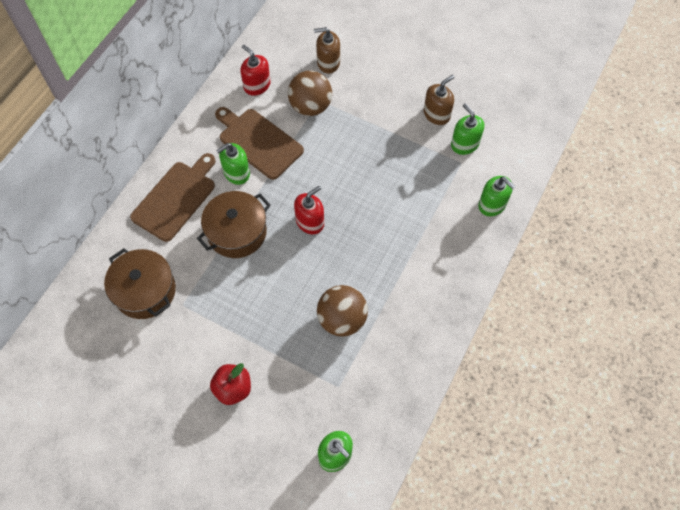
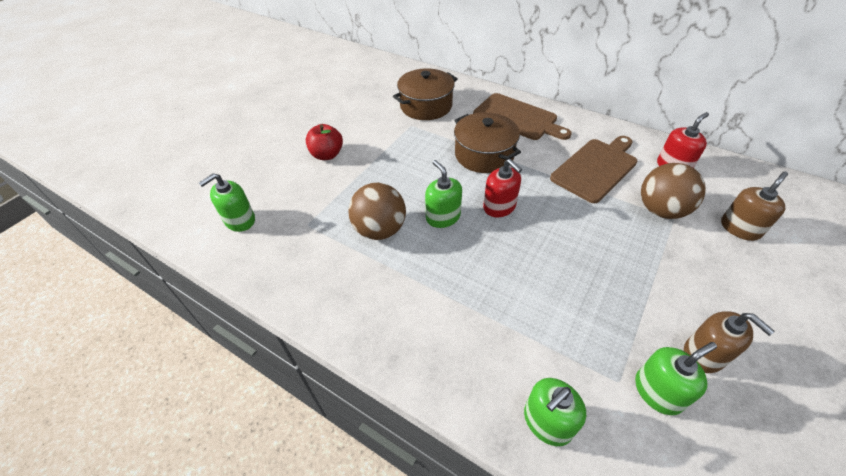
camera: 95 degrees right, 15 degrees down
(236, 173) = (553, 153): green soap dispenser -> green soap dispenser (443, 217)
(328, 62) = (740, 228): brown soap dispenser -> brown soap dispenser turned 45 degrees clockwise

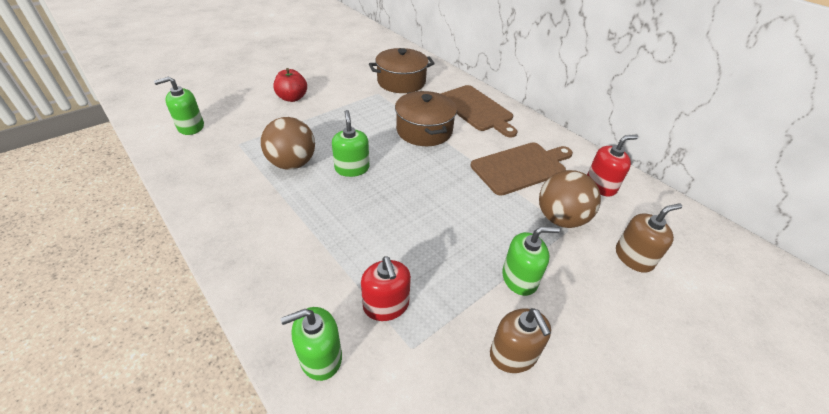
camera: 15 degrees right, 5 degrees down
(499, 207) = (407, 174): red soap dispenser -> red soap dispenser (386, 305)
(658, 391) = (443, 370): green soap dispenser -> green soap dispenser (519, 278)

